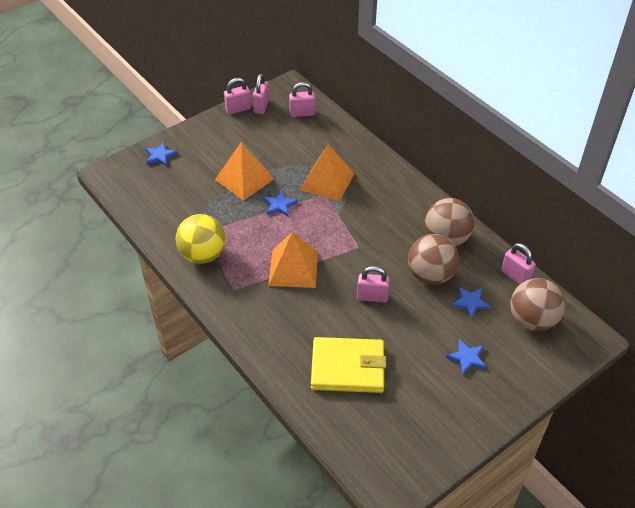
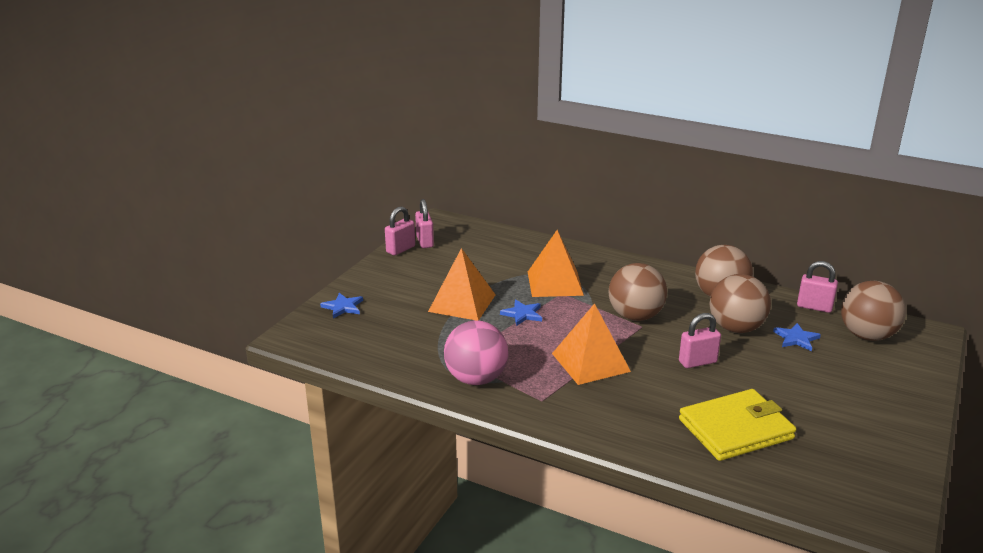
camera: 25 degrees left, 20 degrees down
(203, 255) = (476, 379): yellow ball -> pink ball
(302, 113) = (475, 237): pink padlock -> none
(362, 236) = (635, 316): none -> brown ball
(467, 358) = (842, 383): blue star -> none

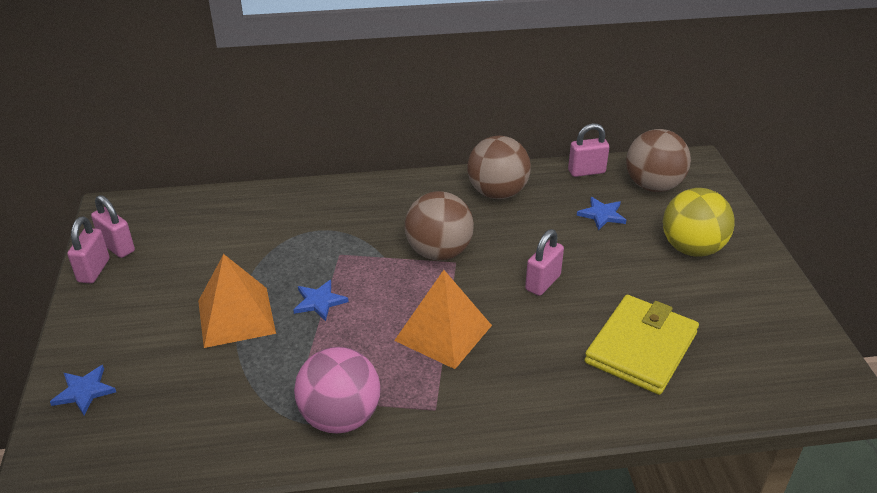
camera: 35 degrees left, 10 degrees up
(555, 283) = (321, 244): orange pyramid -> none
(736, 328) = (542, 225): brown ball -> none
(855, 387) = (692, 248): none -> yellow ball

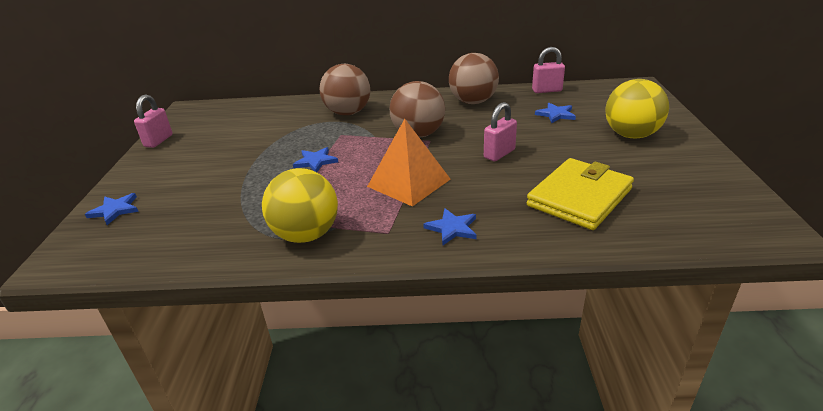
camera: 10 degrees right, 5 degrees down
(117, 247) = (181, 128): pink padlock -> none
(236, 316) = (248, 169): orange pyramid -> none
(340, 417) = (306, 235): pink ball -> yellow ball
(507, 399) = (452, 228): none -> blue star
(653, 186) = (600, 98): brown ball -> brown ball (348, 113)

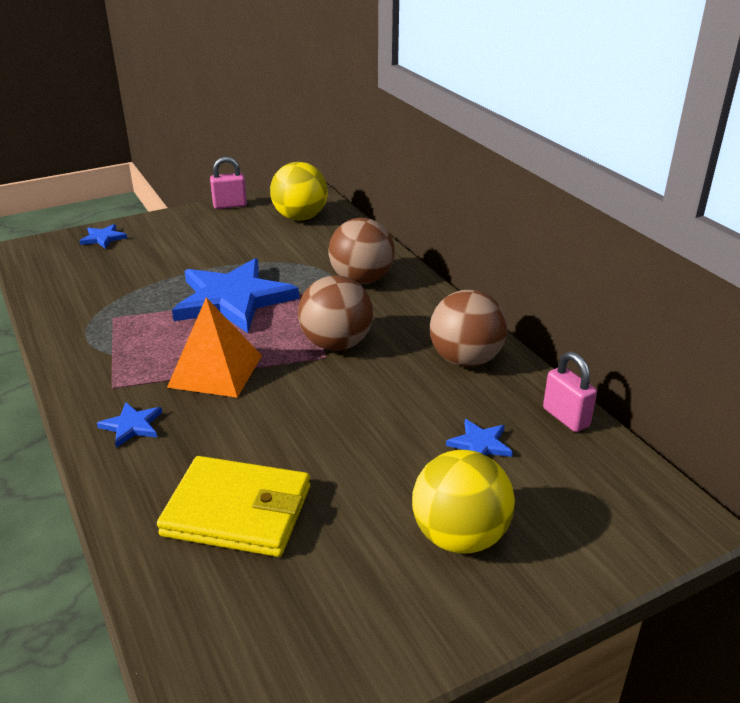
camera: 60 degrees right, 0 degrees up
(306, 235) = (94, 342): yellow ball -> yellow ball (300, 217)
(315, 161) = (233, 299): blue star -> blue star, size x2.42
(499, 154) = (320, 419): pink padlock -> none

